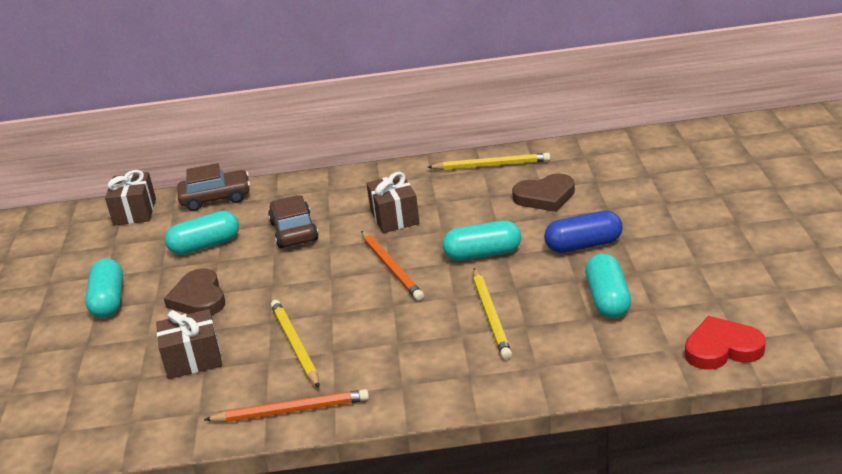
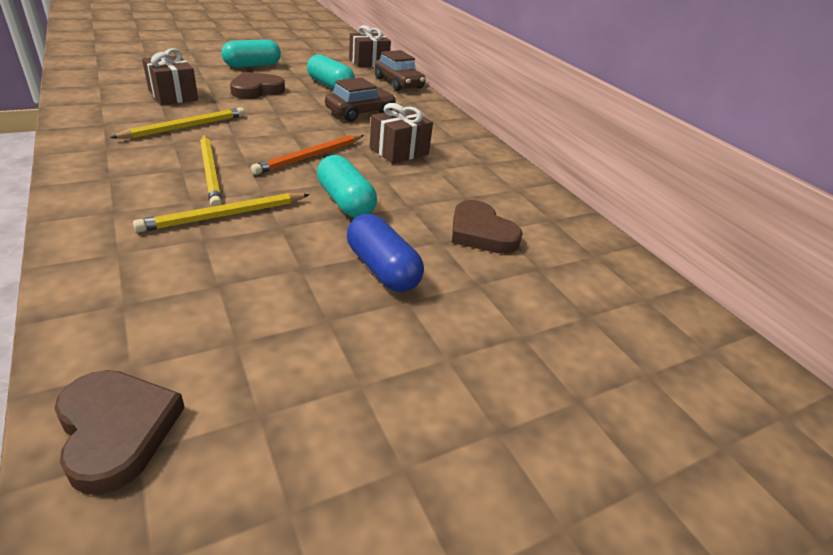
camera: 60 degrees right, 5 degrees up
(291, 410) = (88, 134): orange pencil -> none
(491, 165) = (527, 193): yellow pencil -> yellow pencil (211, 172)
(607, 299) = (258, 297): turquoise capsule -> none
(722, 348) = (116, 430): red heart -> brown heart

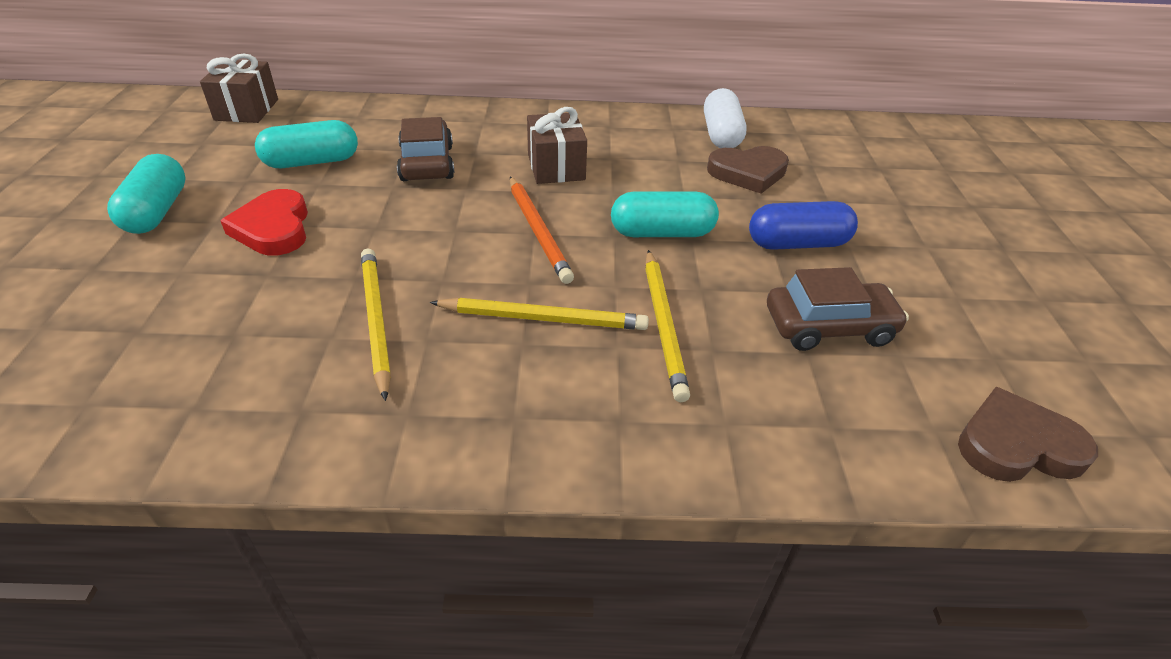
camera: 60 degrees left, 5 degrees up
(173, 95) = (225, 316): brown gift -> none
(256, 90) = (273, 228): brown heart -> red heart
(398, 83) = (348, 110): brown car -> brown car (829, 327)
(534, 213) = (721, 135): none -> white capsule

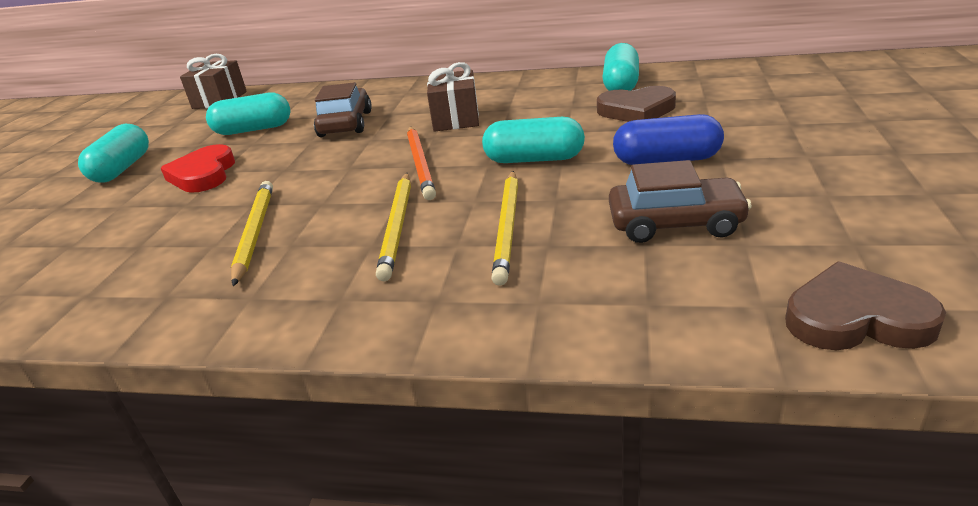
camera: 15 degrees right, 10 degrees down
(543, 318) = (398, 226): yellow pencil -> yellow pencil turned 75 degrees clockwise
(721, 135) = (620, 84): white capsule -> turquoise capsule

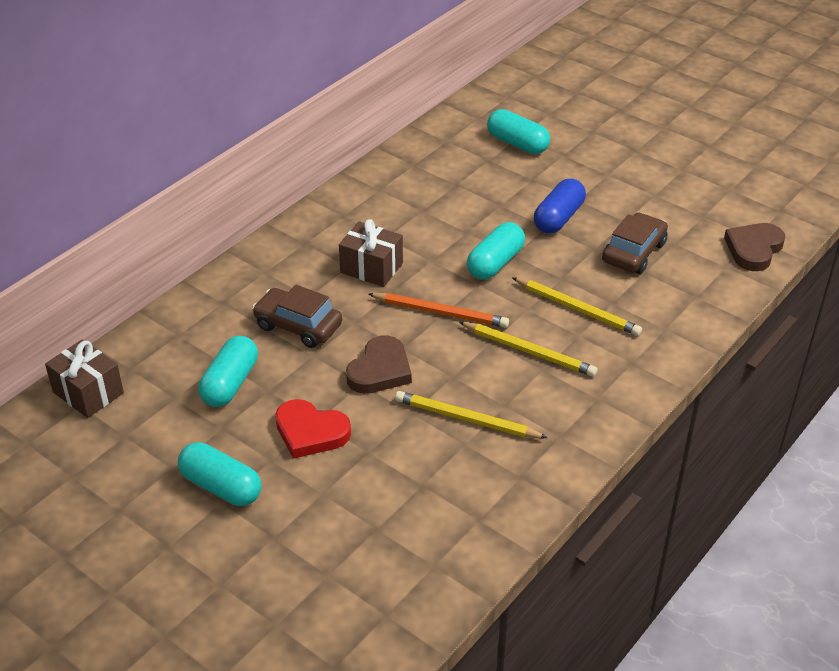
camera: 65 degrees left, 10 degrees up
(620, 84) = (412, 173): turquoise capsule -> turquoise capsule (517, 144)
(636, 110) = (469, 191): brown heart -> brown heart (380, 370)

